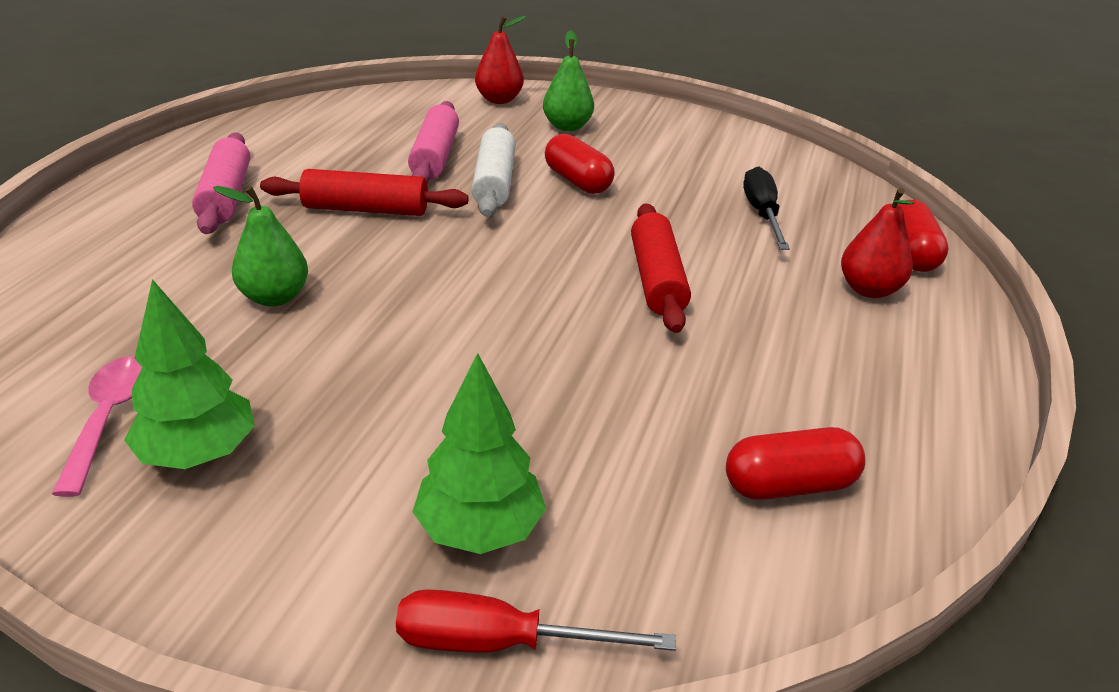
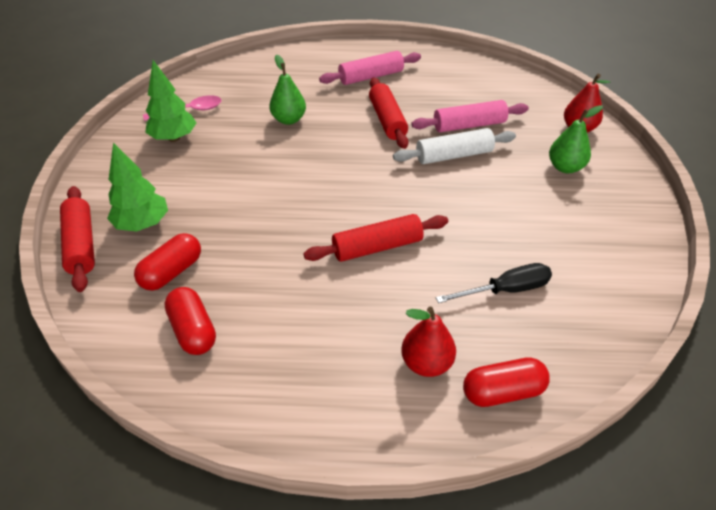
camera: 75 degrees right, 10 degrees up
(499, 643) = (81, 244): red screwdriver -> red rolling pin
(577, 181) = (483, 189): red capsule -> red capsule (172, 272)

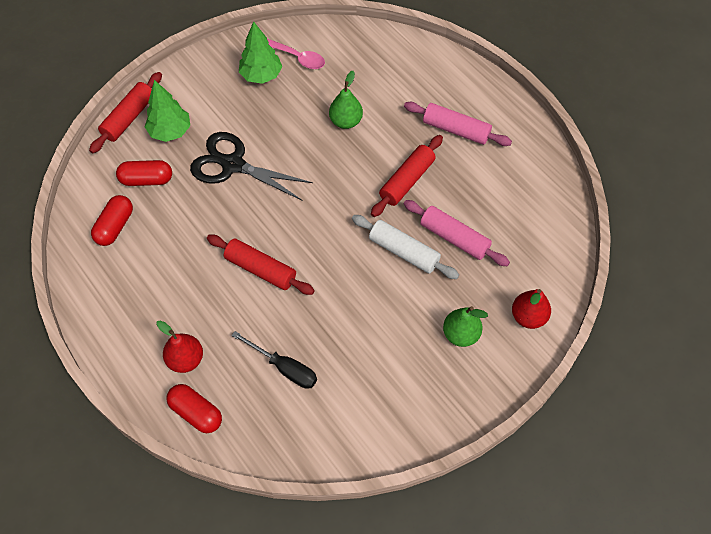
camera: 50 degrees right, 15 degrees up
(240, 204) = (232, 165): none -> black scissors

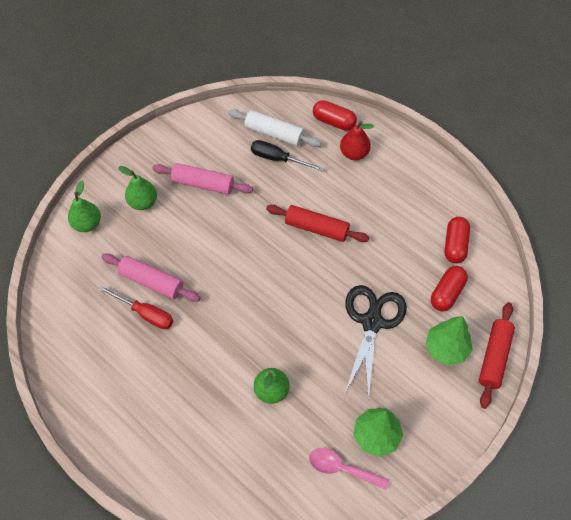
camera: 170 degrees right, 0 degrees up
(146, 180) = (447, 293): red capsule -> red capsule turned 45 degrees counterclockwise
(232, 165) = (372, 322): black scissors -> black scissors turned 90 degrees counterclockwise
(404, 251) = (196, 262): white rolling pin -> white rolling pin (274, 133)
(407, 181) = (200, 332): red rolling pin -> none
(456, 130) = (155, 399): pink rolling pin -> pink rolling pin (203, 184)
(462, 206) = (145, 313): none -> red screwdriver
(528, 317) = (87, 224): red pear -> green pear

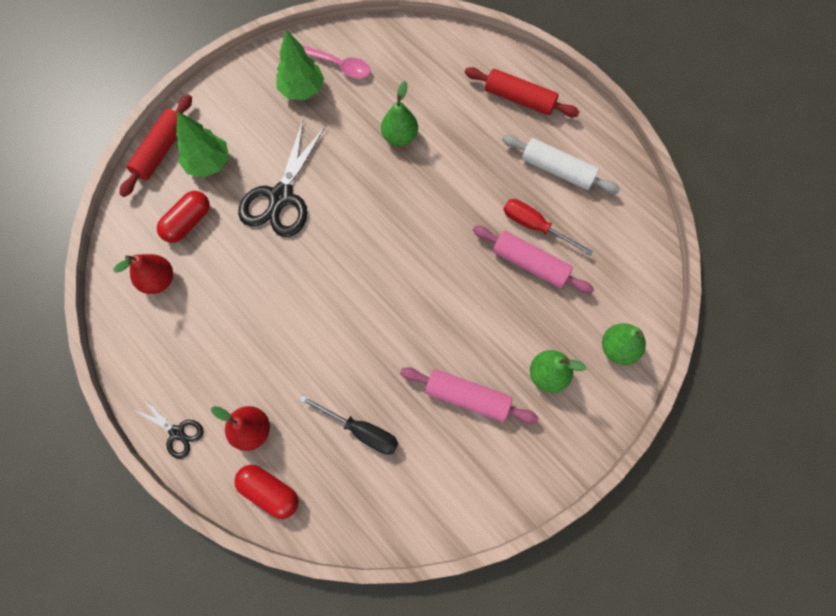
camera: 175 degrees left, 10 degrees up
(274, 133) = (361, 477): white rolling pin -> white rolling pin (557, 170)
(316, 228) = (324, 318): red rolling pin -> red rolling pin (519, 99)
(405, 148) = (177, 433): none -> black scissors
(455, 245) = (158, 280): red capsule -> red pear

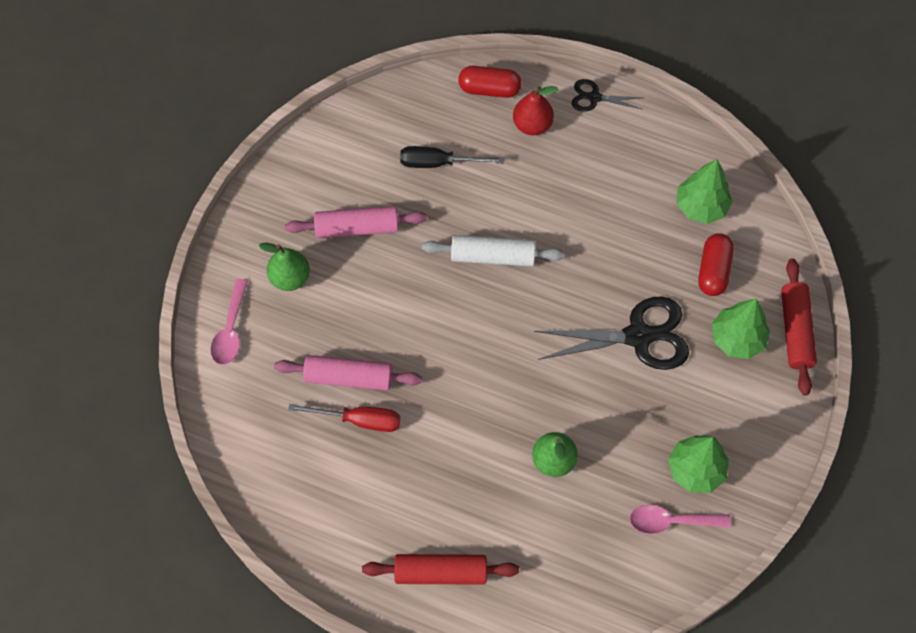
camera: 155 degrees right, 5 degrees down
(158, 280) = (701, 206): red pear -> green tree
(281, 197) = (638, 336): black scissors -> black scissors turned 90 degrees clockwise
(557, 170) = (360, 498): white rolling pin -> white rolling pin (493, 256)
(618, 348) = (230, 330): green pear -> pink spoon

